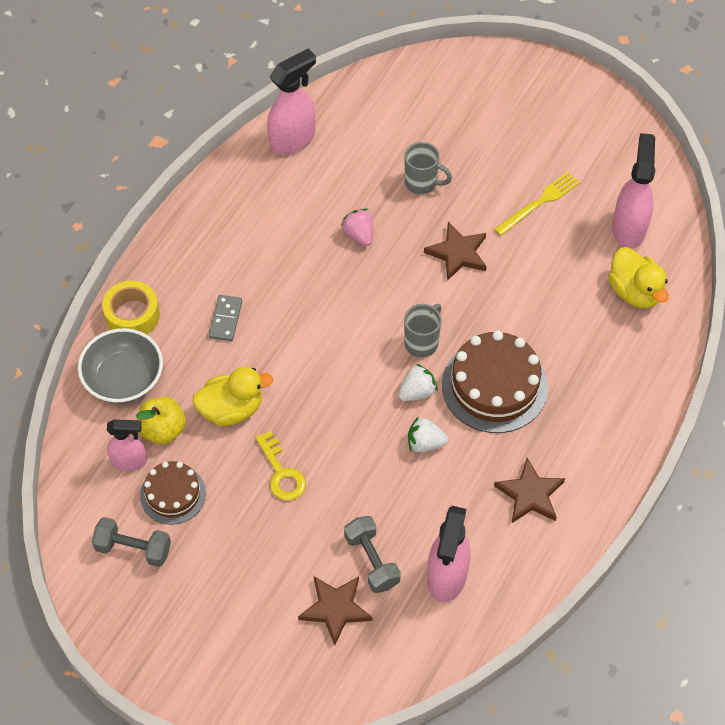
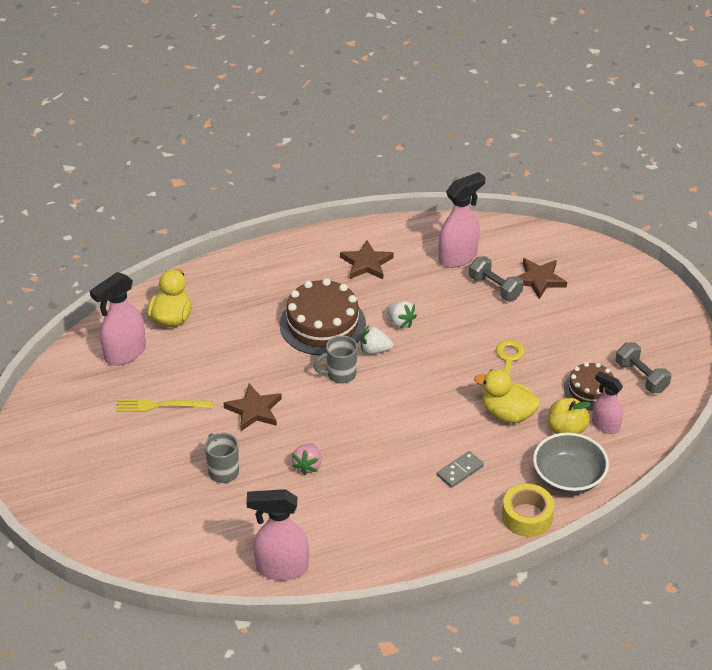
camera: 140 degrees left, 15 degrees down
(372, 561) = (495, 288): grey dumbbell -> grey dumbbell turned 60 degrees counterclockwise

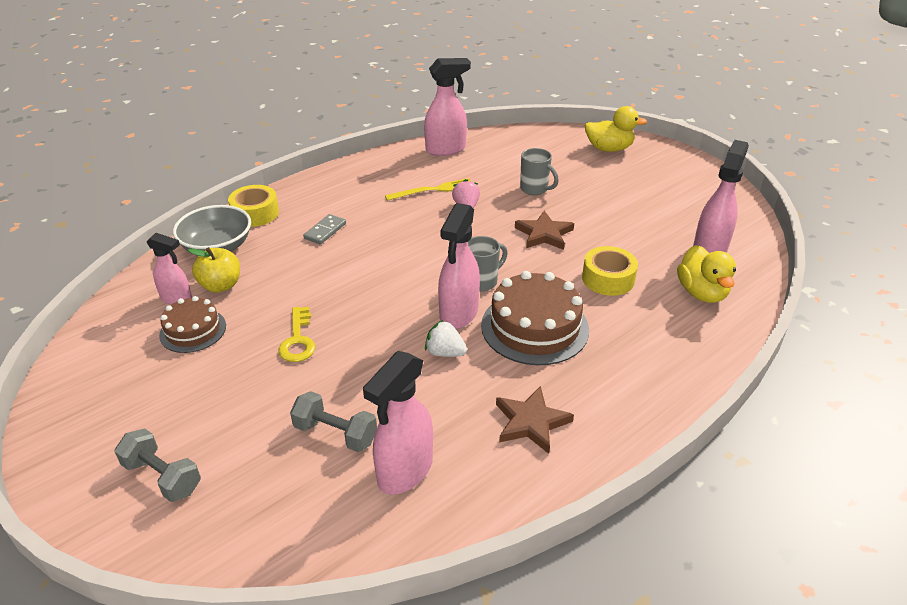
camera: 160 degrees right, 5 degrees down
(160, 405) = (631, 219): yellow fork -> yellow fork (433, 190)
(234, 349) = (608, 279): none -> yellow tape
(375, 350) = (458, 314): white strawberry -> pink spray bottle
(507, 414) = (288, 286): yellow duck -> yellow duck (609, 149)
(539, 279) = (271, 465): brown star -> none
(641, 377) = (126, 360): grey dumbbell -> grey dumbbell (162, 477)

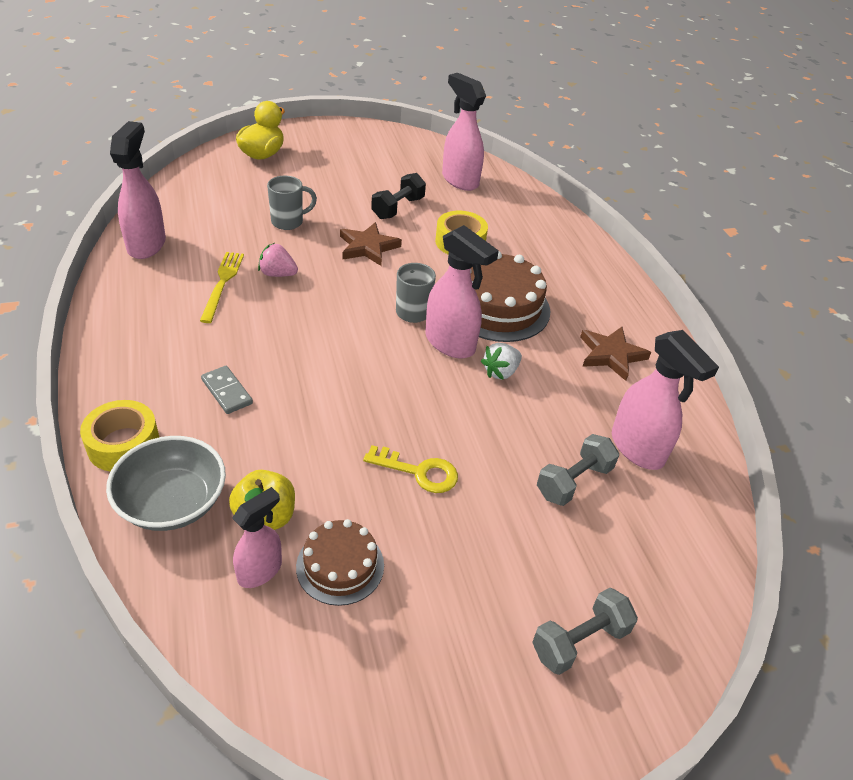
camera: 70 degrees left, 5 degrees up
(618, 231) = (398, 208): none -> black dumbbell
(701, 293) = (509, 208): yellow duck -> none

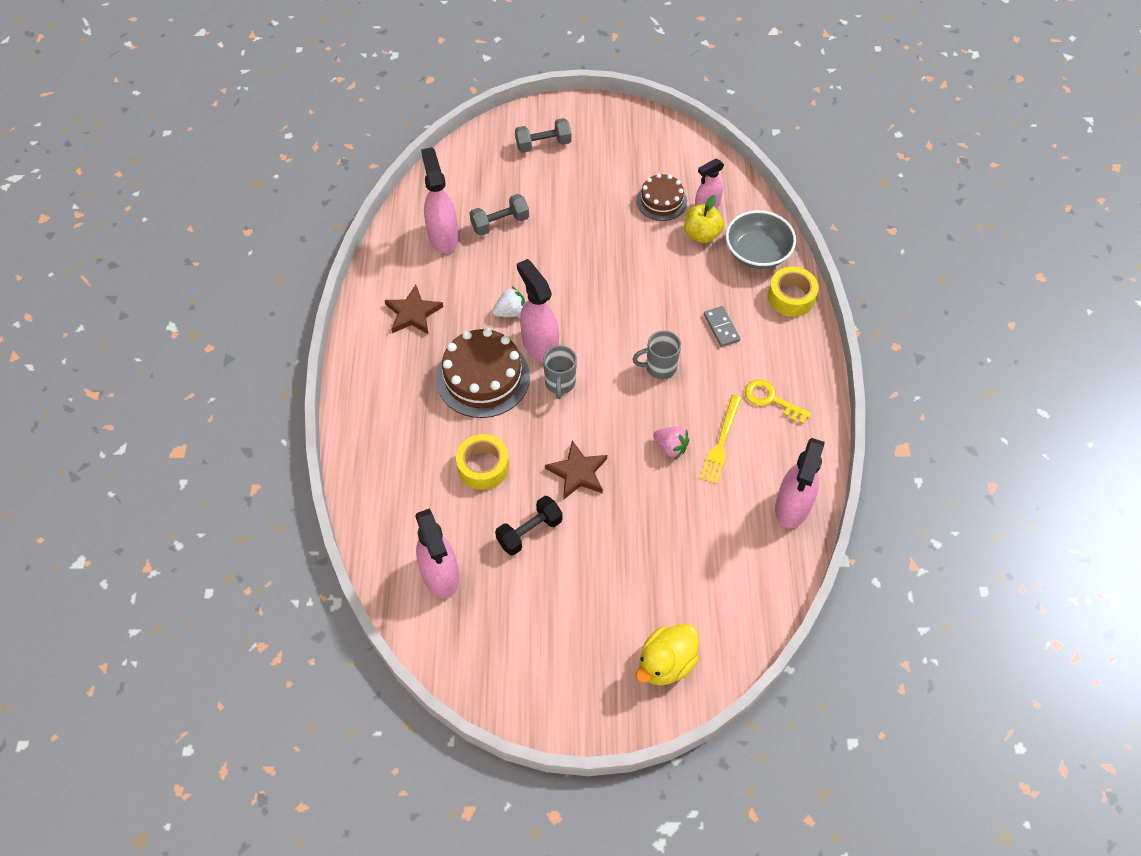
camera: 160 degrees left, 15 degrees up
(288, 222) = (650, 524): grey mug -> grey mug (659, 367)
(418, 472) = (599, 246): yellow key -> yellow key (771, 400)

